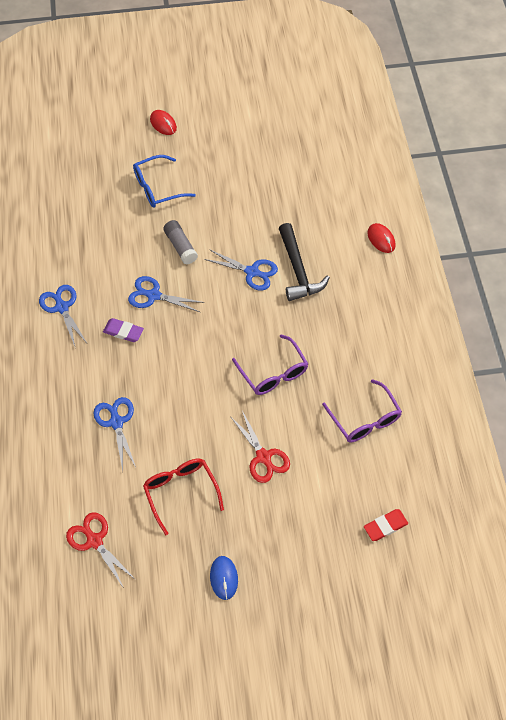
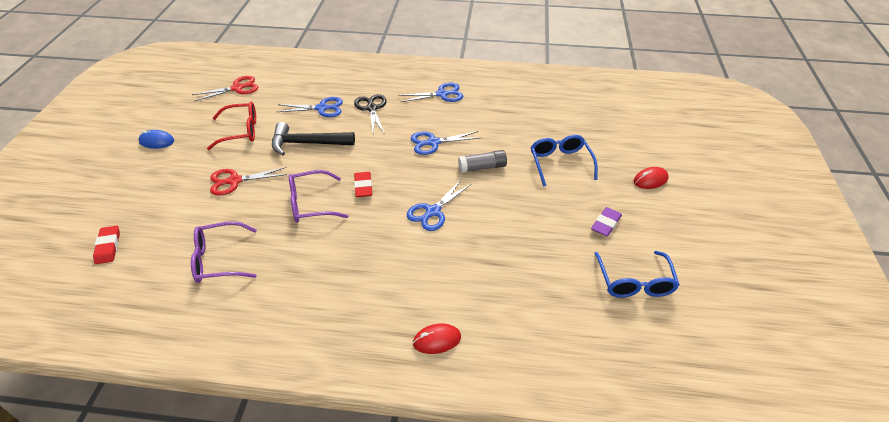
camera: 105 degrees right, 15 degrees down
(105, 370) = (371, 108): none -> black scissors
(123, 332) = (403, 122): purple eraser -> purple eraser (606, 224)
(153, 295) = (433, 143): blue scissors -> blue scissors turned 135 degrees counterclockwise
(236, 337) = (363, 186): none -> red eraser
(284, 131) = (634, 282): none -> blue glasses
(298, 270) = (421, 248): black hammer -> black hammer (307, 143)

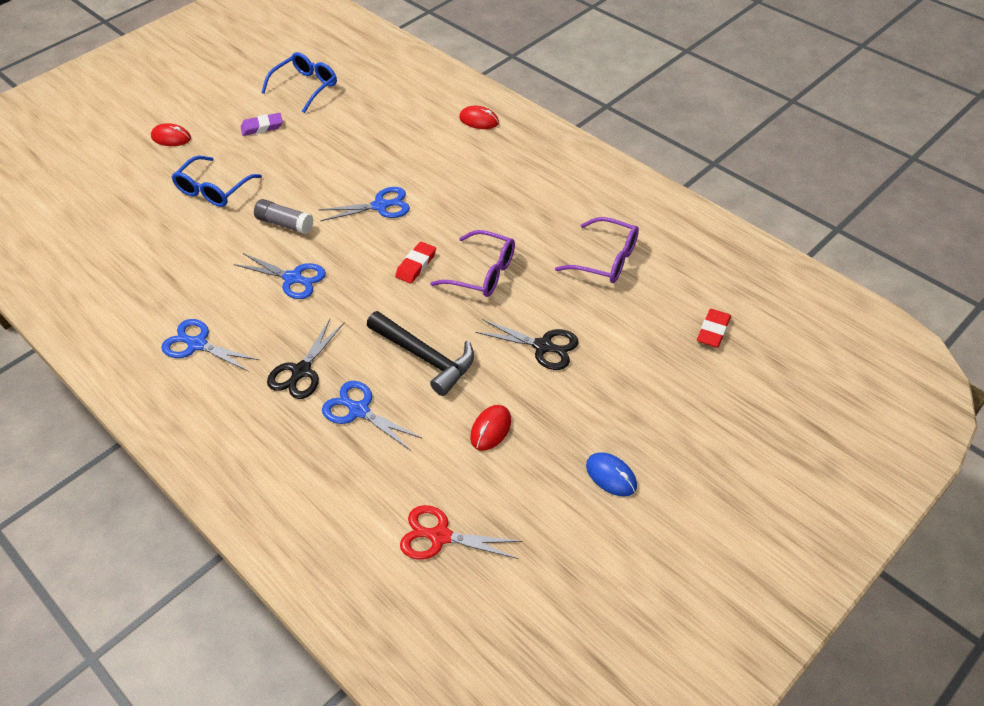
camera: 140 degrees left, 5 degrees up
(234, 181) = (544, 346): red scissors -> black scissors
(240, 131) = (491, 429): red glasses -> red mouse

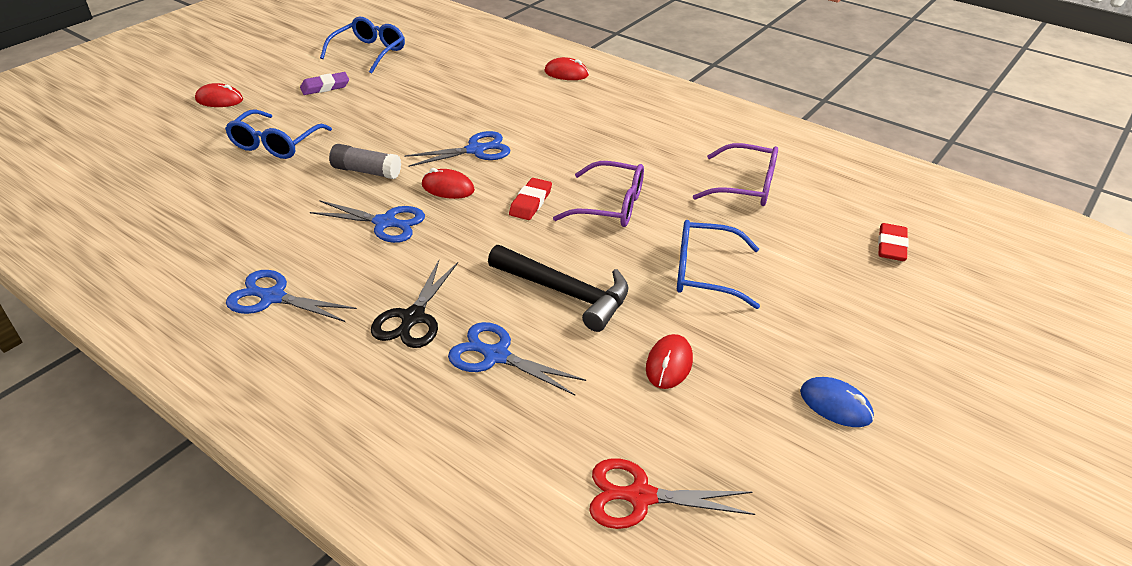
camera: 10 degrees left, 10 degrees down
(350, 245) = (448, 188): none -> red mouse
(544, 346) = (705, 273): black scissors -> blue glasses

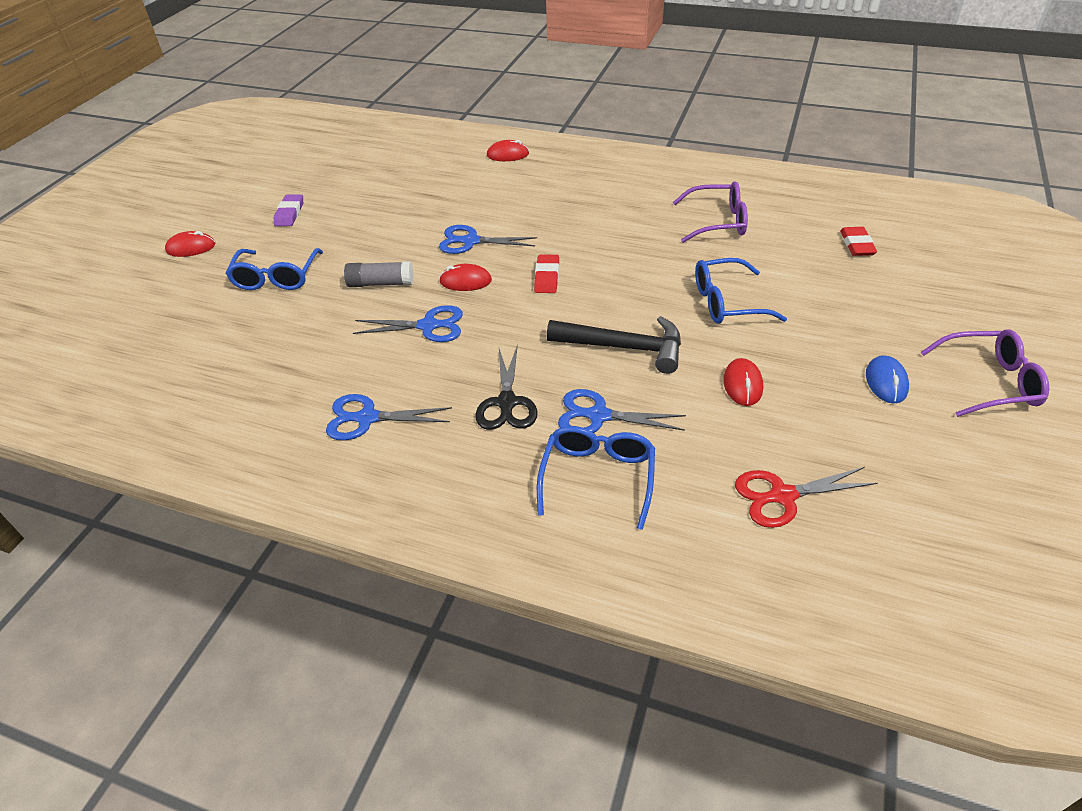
camera: 15 degrees left, 5 degrees up
(325, 87) = (289, 213): purple eraser -> purple eraser turned 45 degrees counterclockwise
(369, 52) = (311, 172): blue glasses -> blue glasses (597, 478)
(476, 150) = (470, 241): blue scissors -> blue scissors turned 135 degrees counterclockwise
(610, 206) = (616, 264): purple glasses -> purple glasses (988, 382)
(835, 405) = (886, 382): blue mouse -> blue mouse turned 75 degrees clockwise

